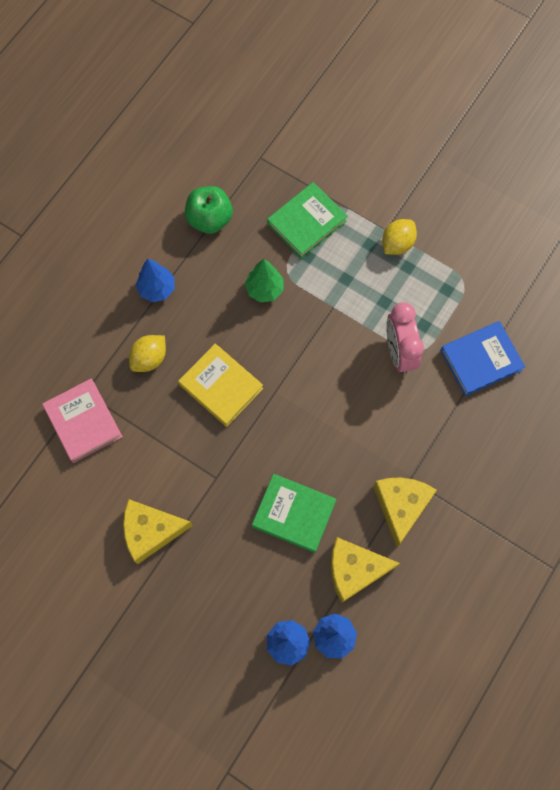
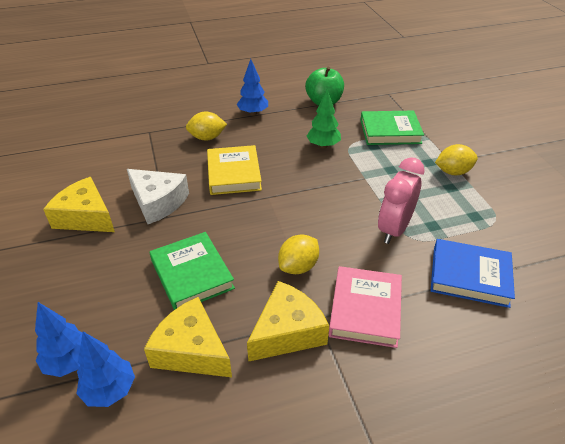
camera: 40 degrees right, 30 degrees down
(83, 422) = (129, 143): pink book -> pink book (365, 309)
(192, 469) = (158, 202): none -> white cheese
(361, 445) = (298, 266): none -> yellow lemon

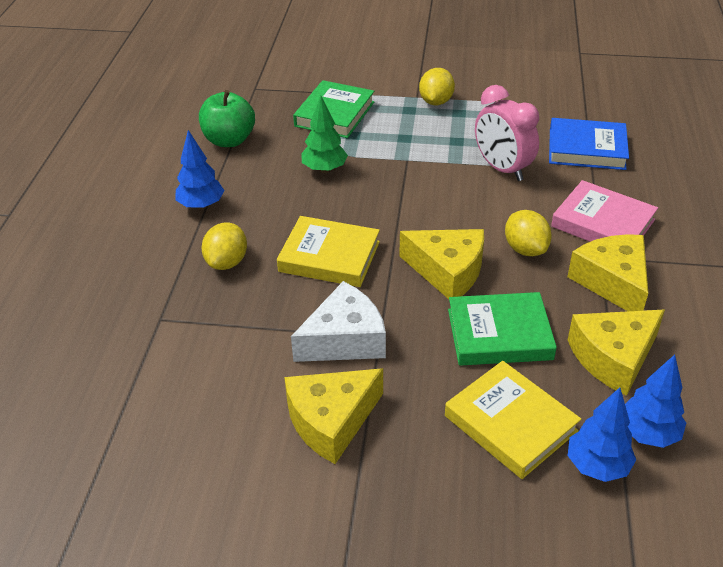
camera: 65 degrees left, 0 degrees up
(102, 301) = (510, 423): none -> yellow book
(248, 230) = (447, 271): none -> yellow cheese
(469, 276) = (586, 149): blue book -> blue book turned 60 degrees clockwise

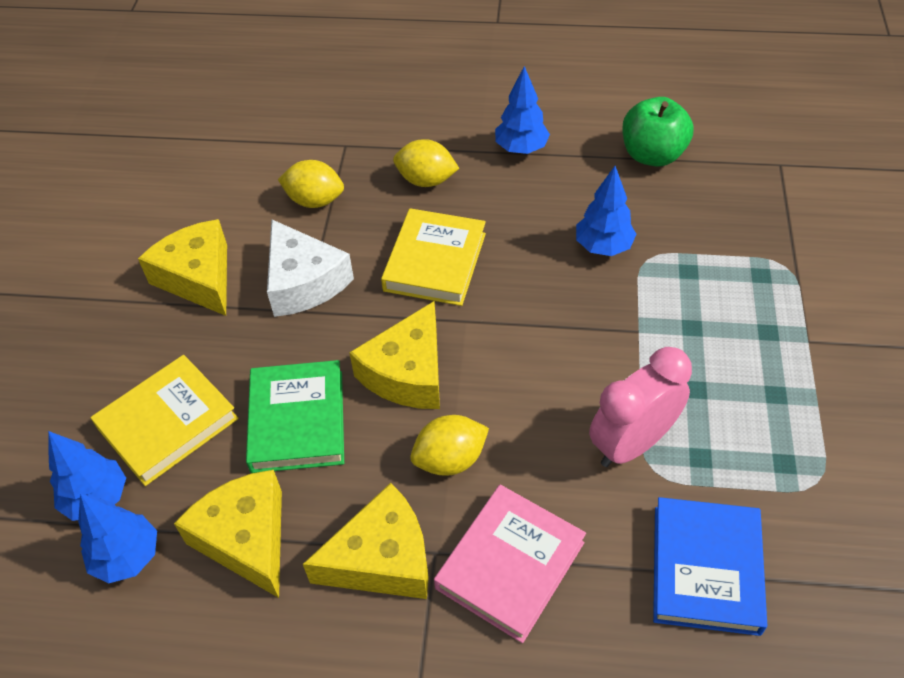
camera: 90 degrees right, 10 degrees up
(324, 169) = (603, 247): green tree -> blue tree
(334, 114) = (735, 249): green book -> none
(436, 102) = (800, 365): yellow lemon -> yellow lemon (315, 200)

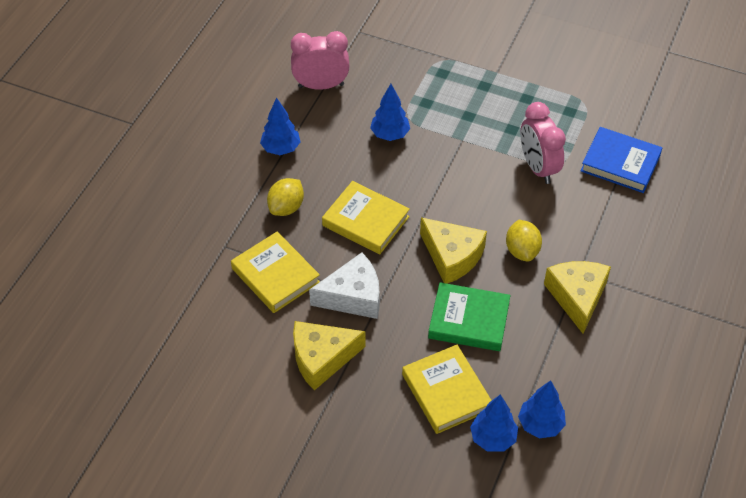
camera: 75 degrees left, 0 degrees up
(246, 538) = (545, 360): yellow cheese -> none
(315, 200) = (275, 275): yellow lemon -> yellow book
(510, 565) = (596, 241): pink book -> none
(652, 155) = (321, 86): green apple -> pink clock

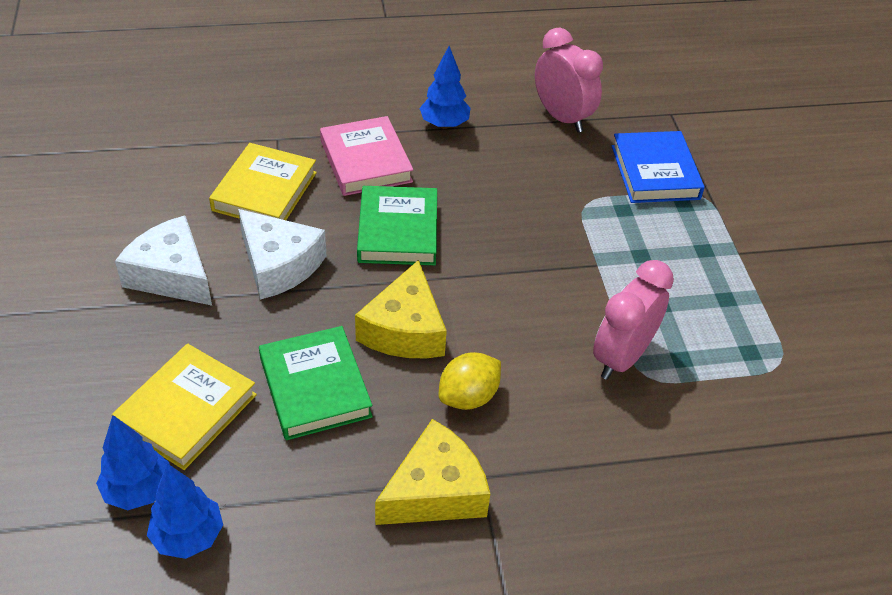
camera: 55 degrees right, 5 degrees down
(286, 207) = (366, 161): yellow lemon -> pink book
(322, 358) = (172, 275): yellow cheese -> white cheese
(365, 221) = (398, 231): yellow book -> green book
(390, 135) = (544, 199): blue tree -> none
(620, 163) = (714, 446): blue book -> blue book (655, 172)

